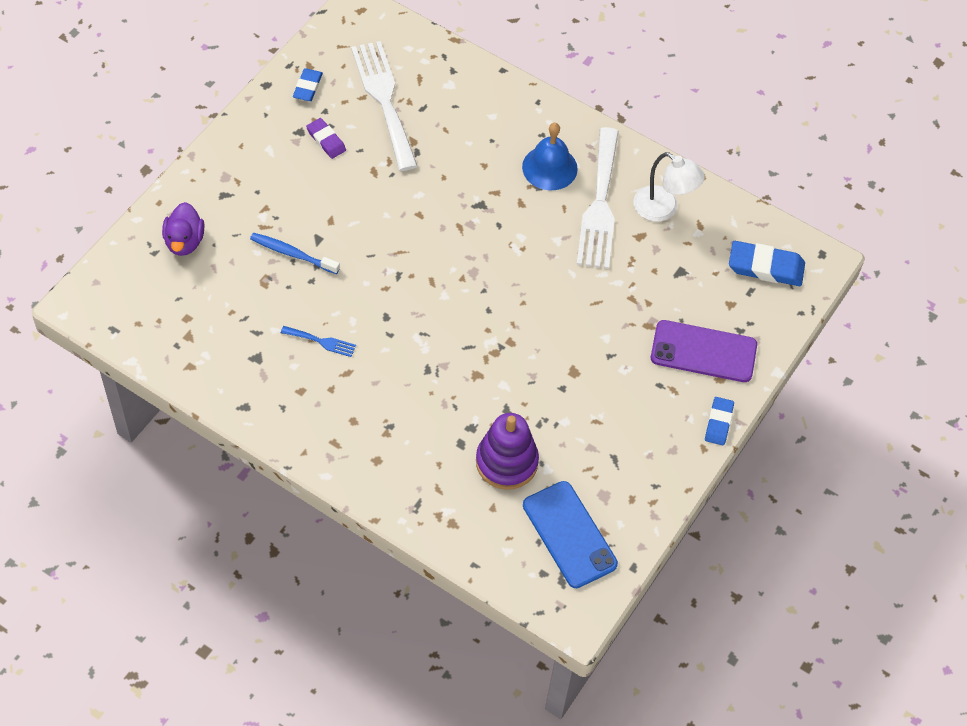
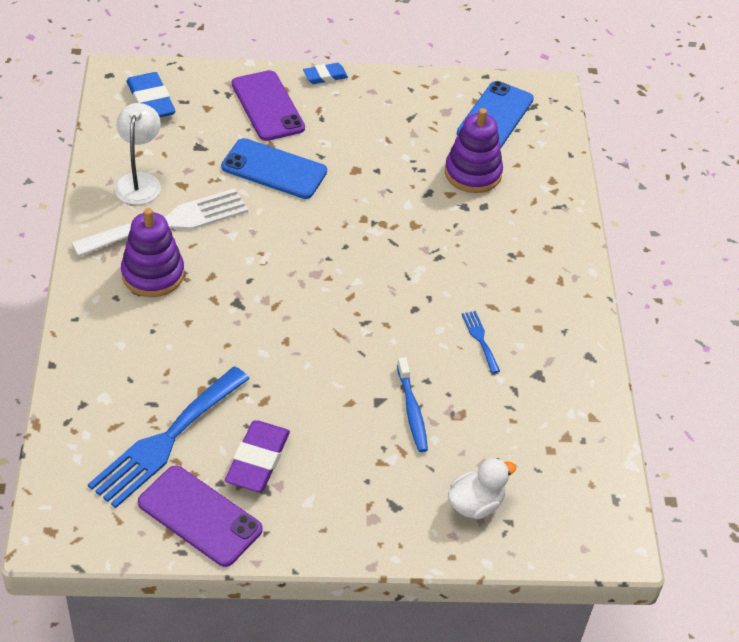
camera: 125 degrees left, 10 degrees down
(184, 241) = (475, 504): purple duck -> white duck
(308, 87) = (199, 516): blue eraser -> purple phone
(326, 140) = (258, 460): purple eraser -> purple eraser, size x1.65
(384, 100) = (166, 440): white fork -> blue fork
(549, 167) = (153, 274): blue bell -> purple stacking toy
(615, 311) = (274, 169): none -> blue phone

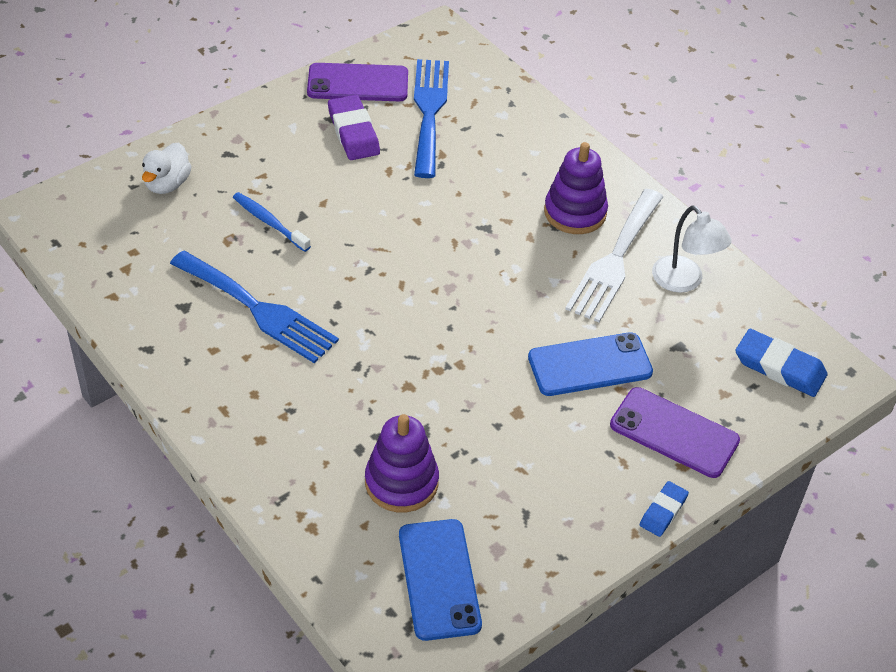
camera: 145 degrees right, 0 degrees up
(480, 339) = (258, 309): blue fork -> blue fork, size x2.33

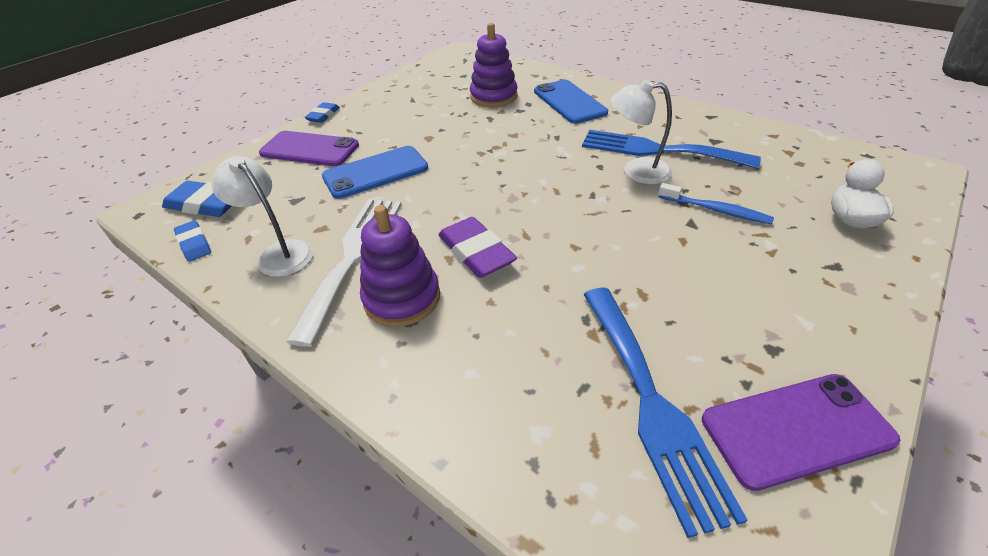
camera: 170 degrees right, 5 degrees down
(304, 287) = (636, 171): none -> white lamp
(353, 132) = (726, 335): purple eraser -> purple eraser (476, 252)
(439, 579) = (455, 73): blue phone -> blue phone (569, 102)
(771, 314) = (194, 244): none -> blue eraser

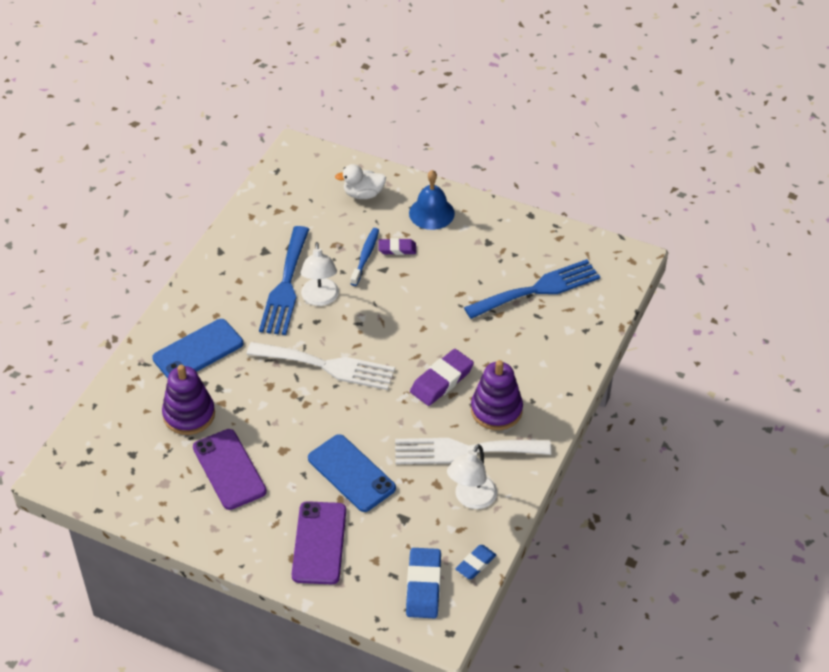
camera: 105 degrees left, 5 degrees up
(323, 115) = (245, 560): blue eraser -> none
(529, 168) = (327, 366): none -> white fork
(736, 240) = (397, 249): none -> purple eraser
(796, 429) = (536, 240): purple phone -> purple phone (229, 469)
(831, 286) = (431, 213): none -> blue bell

